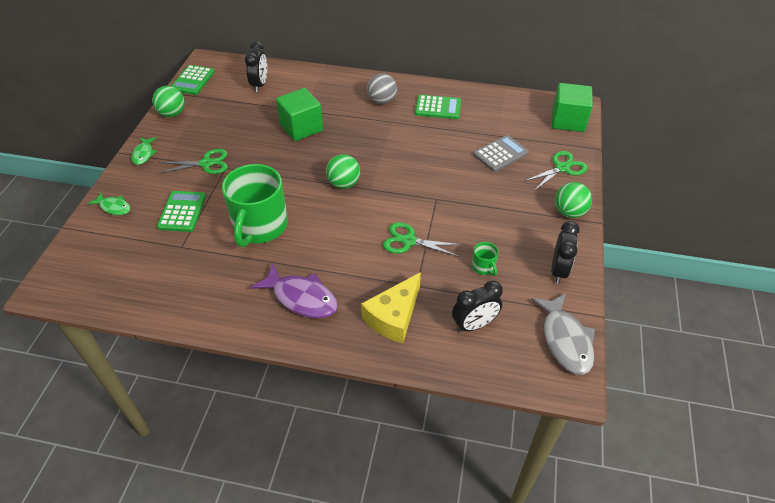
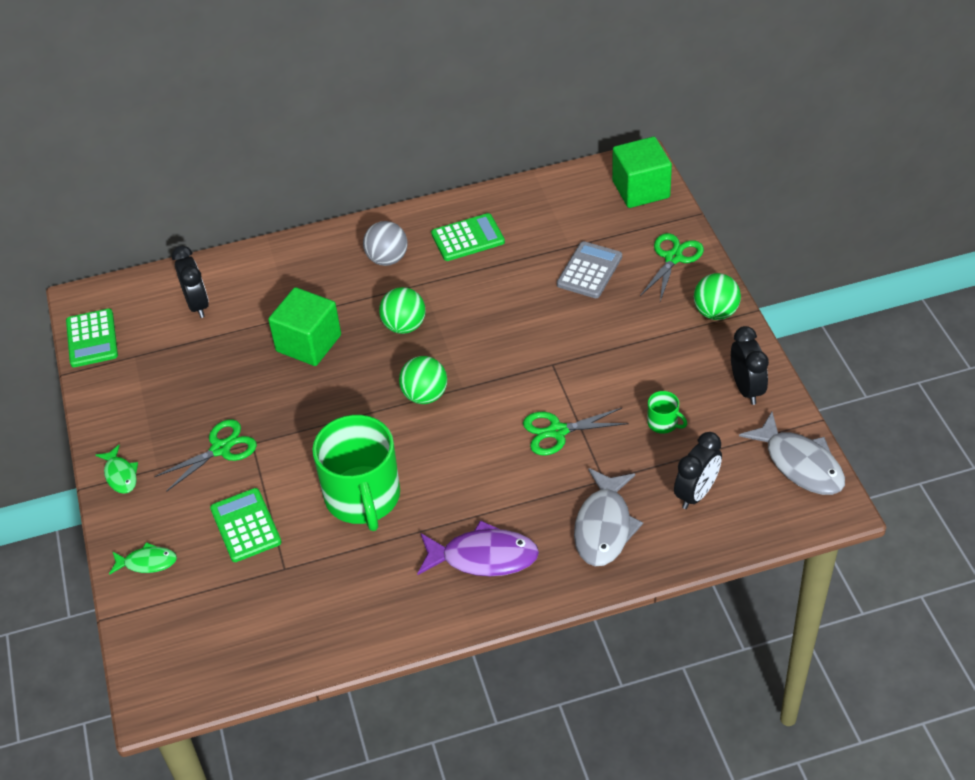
camera: 25 degrees left, 0 degrees up
(172, 113) = (107, 400): green ball -> green ball (404, 326)
(394, 316) = (604, 527): yellow cheese -> grey fish

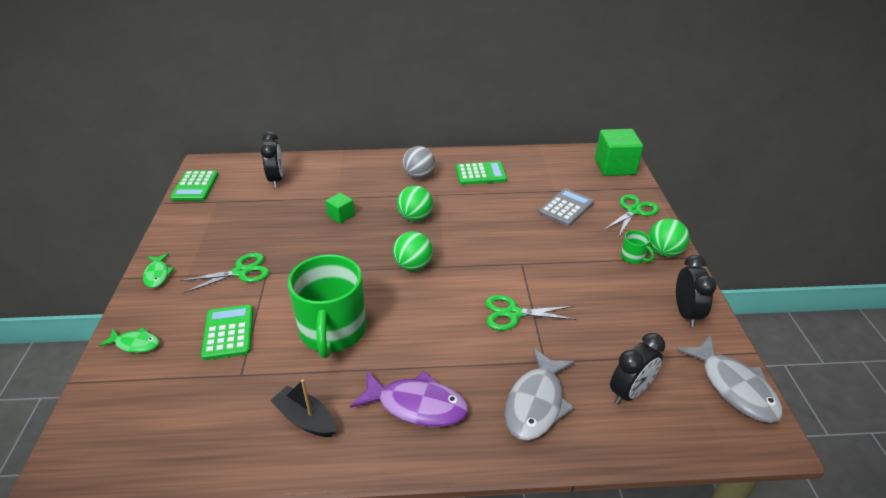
camera: 10 degrees right, 10 degrees down
(308, 343) = (341, 216): green cube -> green cube, size x0.52
(375, 597) = (306, 419): none -> black boat
(663, 423) = (607, 325): green mug -> green mug (633, 257)

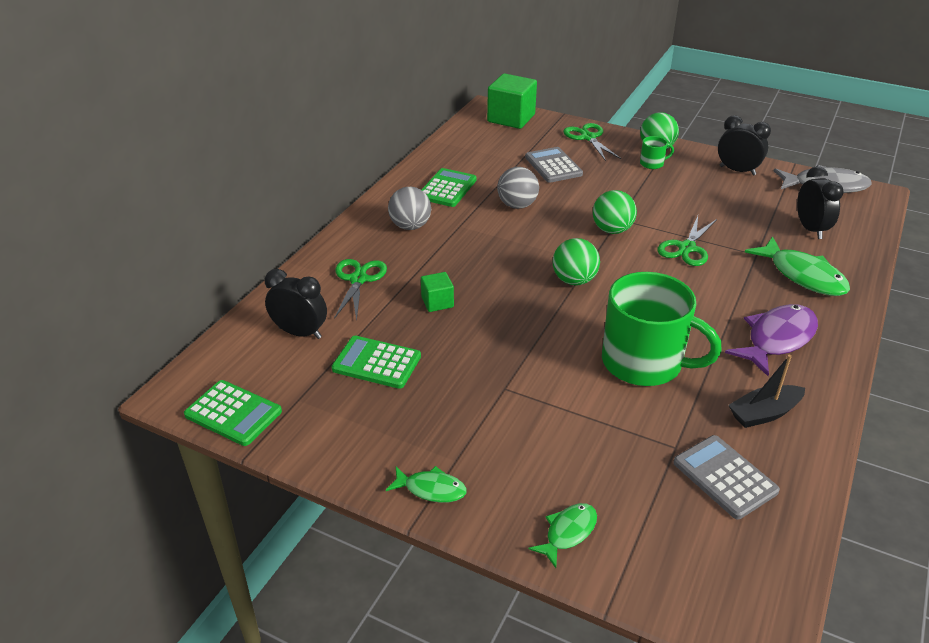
camera: 60 degrees left, 0 degrees up
(217, 411) = (724, 477): none -> grey calculator
(228, 332) = (597, 443): green calculator -> green calculator (376, 363)
(241, 272) = (486, 408): green scissors -> green scissors (358, 279)
(415, 218) = (489, 253): green ball -> green ball (612, 230)
(489, 209) = (517, 205): none -> grey ball
(536, 403) = (803, 276): grey fish -> green fish

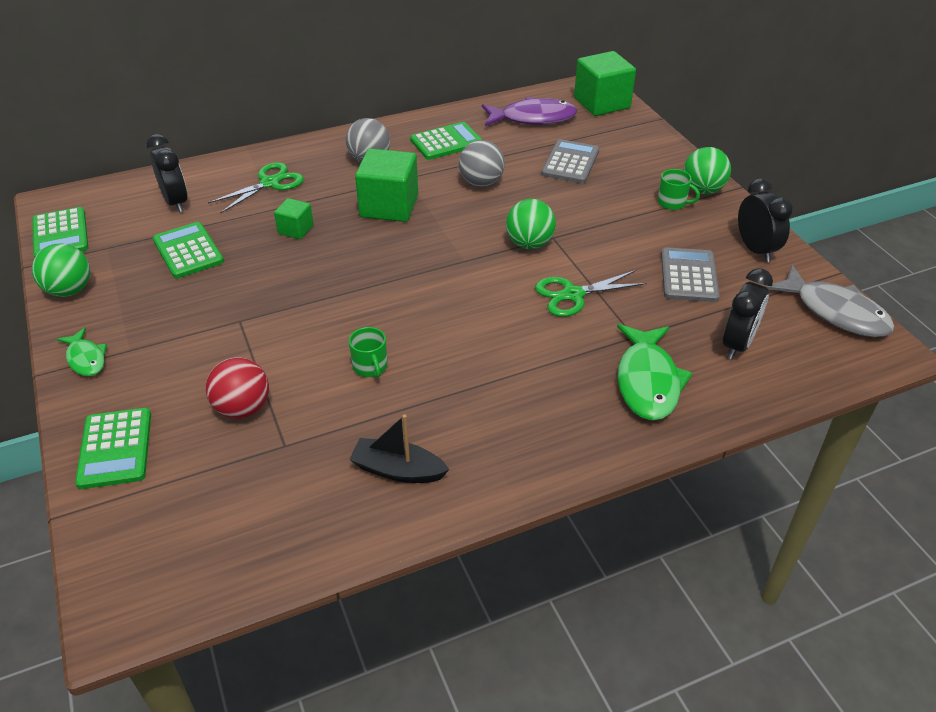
camera: 40 degrees right, 5 degrees up
(479, 251) = (389, 206): none -> green cube
(568, 532) = (115, 448): green fish -> green calculator
(574, 280) = (425, 269): green ball -> green ball (69, 290)
(588, 137) = (648, 150): green scissors -> none
(609, 443) = (243, 408): none -> red ball
(644, 362) = (370, 366): green mug -> green mug, size x0.41
(724, 477) = (281, 493): grey calculator -> grey calculator (688, 276)
(777, 339) = (519, 420): purple fish -> purple fish (533, 118)

